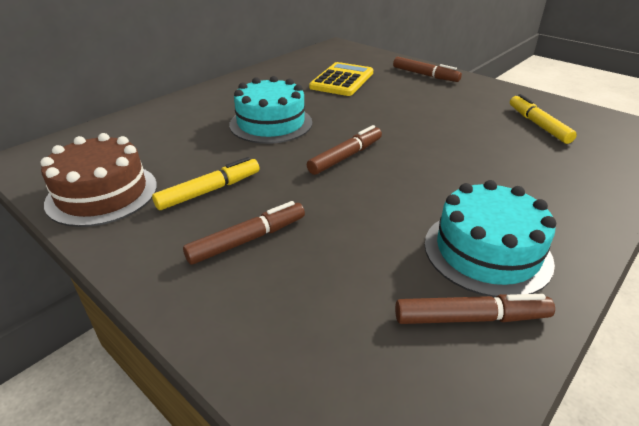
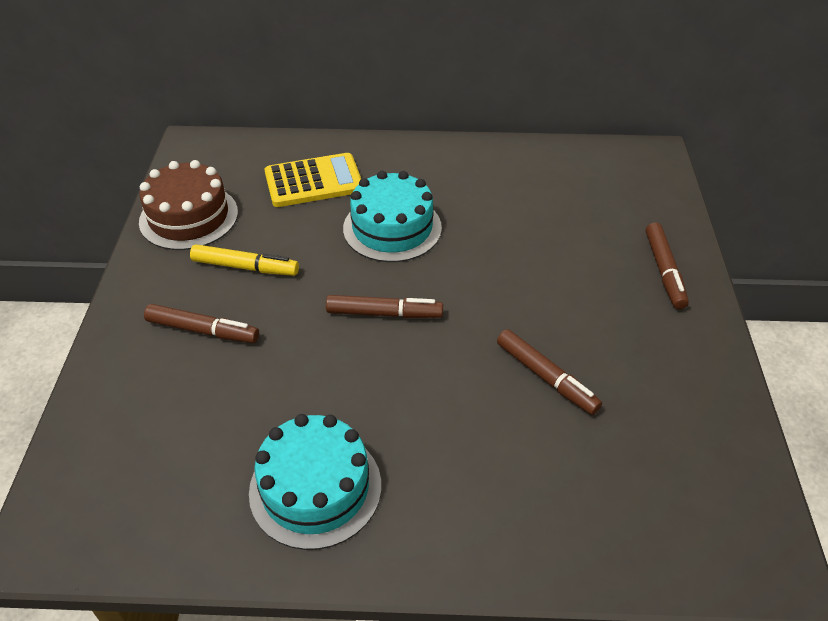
camera: 50 degrees right, 10 degrees up
(342, 80) = (554, 215): yellow calculator -> yellow calculator (314, 181)
(470, 318) = (215, 512): brown marker -> brown marker (546, 377)
(538, 125) = (642, 434): yellow marker -> none

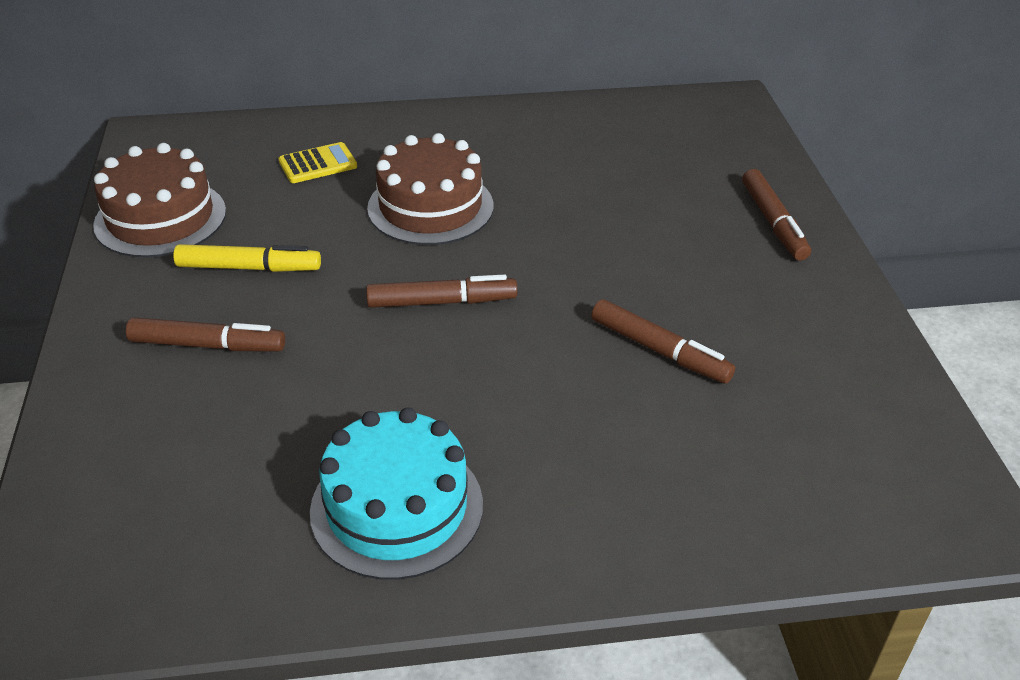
camera: 10 degrees left, 5 degrees down
(314, 181) = (318, 164): yellow calculator -> yellow calculator, size x0.59
(392, 228) = (430, 207): turquoise cake -> brown cake

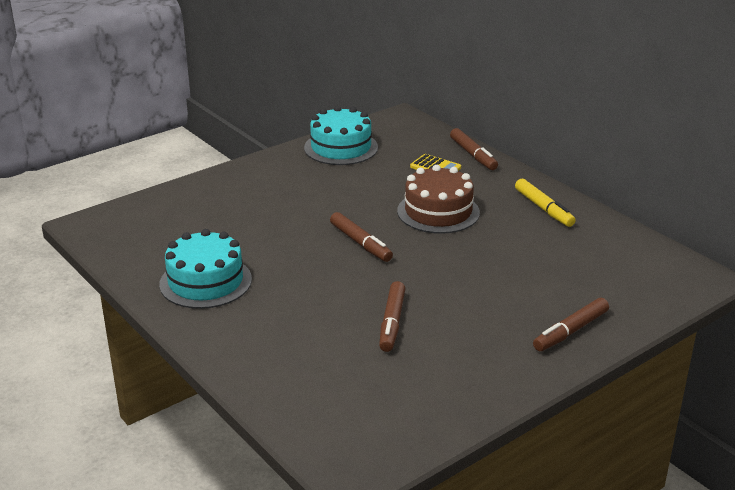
camera: 60 degrees right, 10 degrees down
(160, 218) = (341, 147): brown cake -> turquoise cake
(208, 345) = (265, 196): brown marker -> brown marker (473, 155)
(249, 268) = (329, 183): yellow marker -> yellow marker (543, 208)

